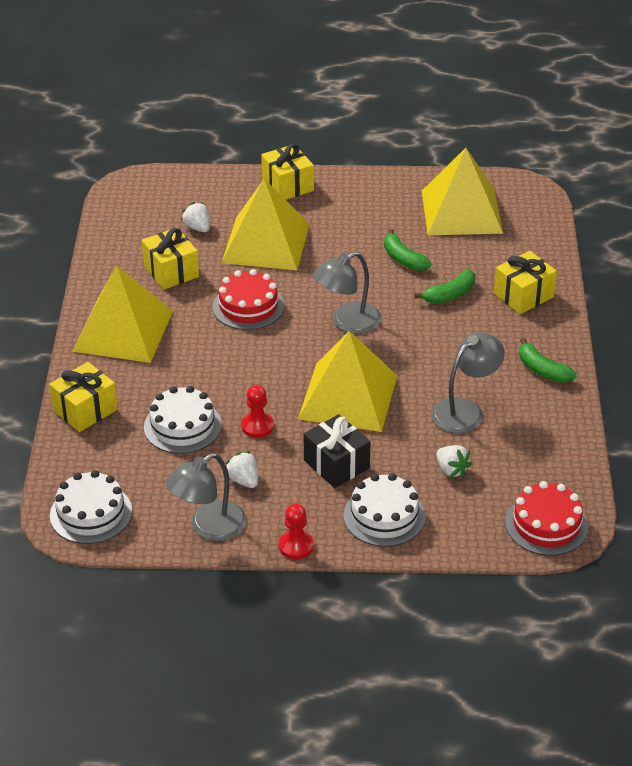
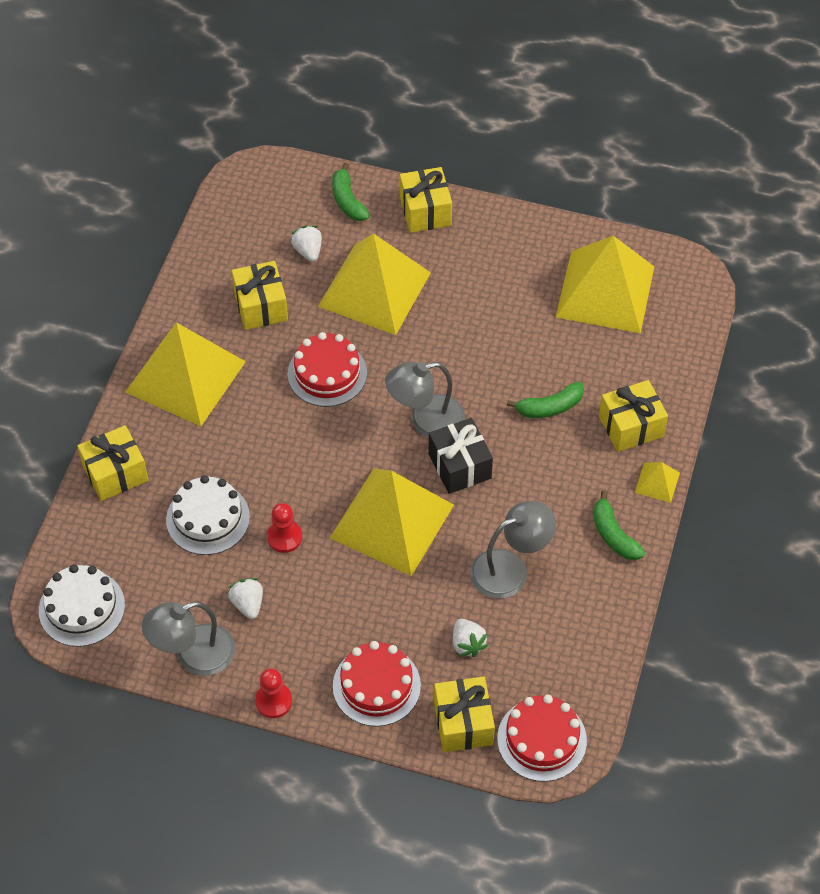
camera: 15 degrees right, 15 degrees up
(336, 464) = (350, 607): black gift -> black gift (459, 466)
(384, 516) = (376, 685): white cake -> red cake
(403, 259) = (516, 345): green banana -> green banana (347, 200)
(472, 527) = (463, 723): none -> yellow gift
(562, 328) = (657, 482): none -> yellow pyramid

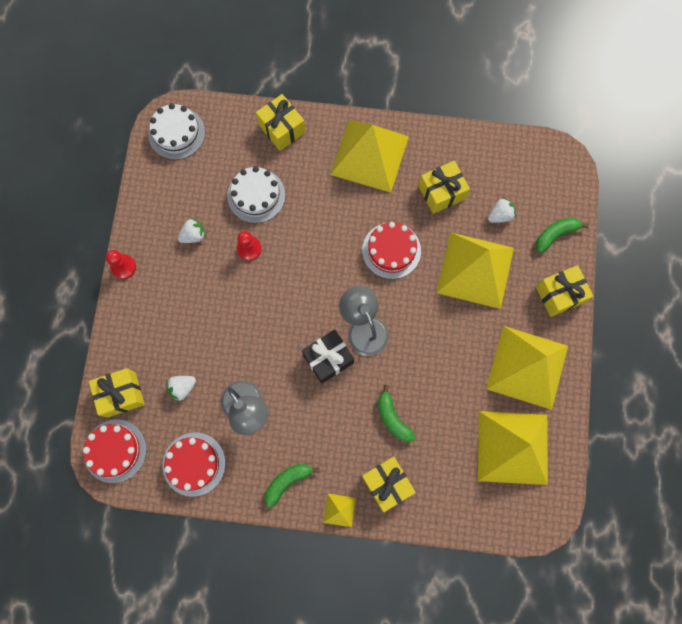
camera: 80 degrees right, 20 degrees up
(193, 655) = (151, 209): grey lamp -> none
(376, 685) = (143, 331): red cake -> red cake (194, 464)
(392, 521) = (274, 319): yellow pyramid -> yellow pyramid (527, 367)

